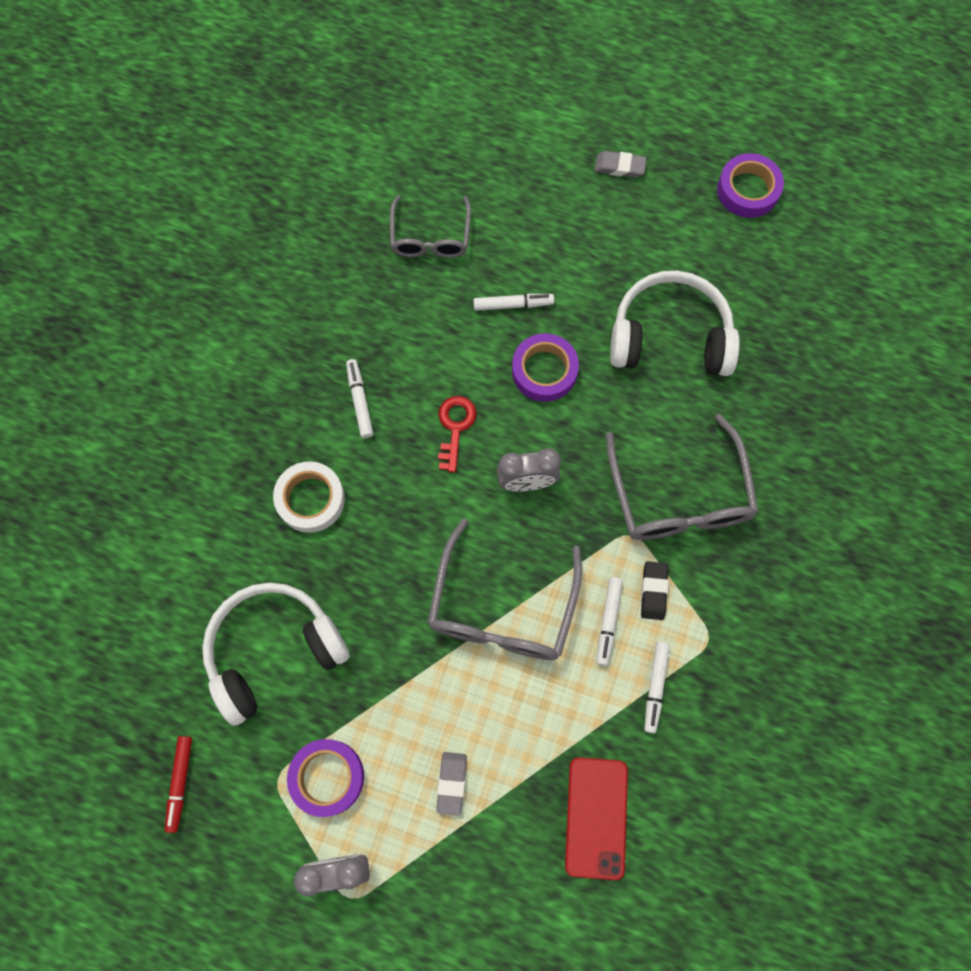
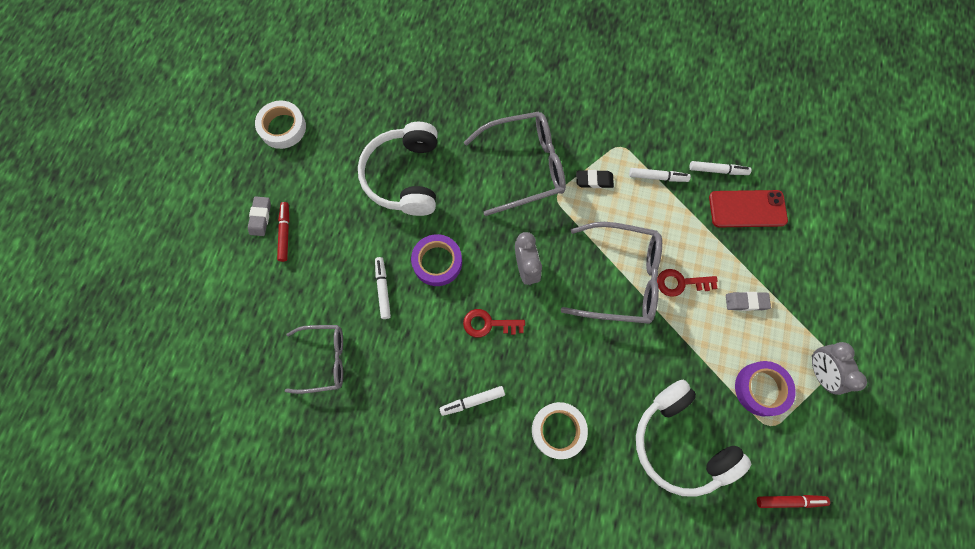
camera: 95 degrees left, 0 degrees up
(488, 692) = (680, 283): none -> red key
(596, 194) = (285, 233): none -> red marker
(608, 622) = (619, 208): white marker -> white marker (718, 170)
(748, 190) = (283, 128): purple tape -> white tape

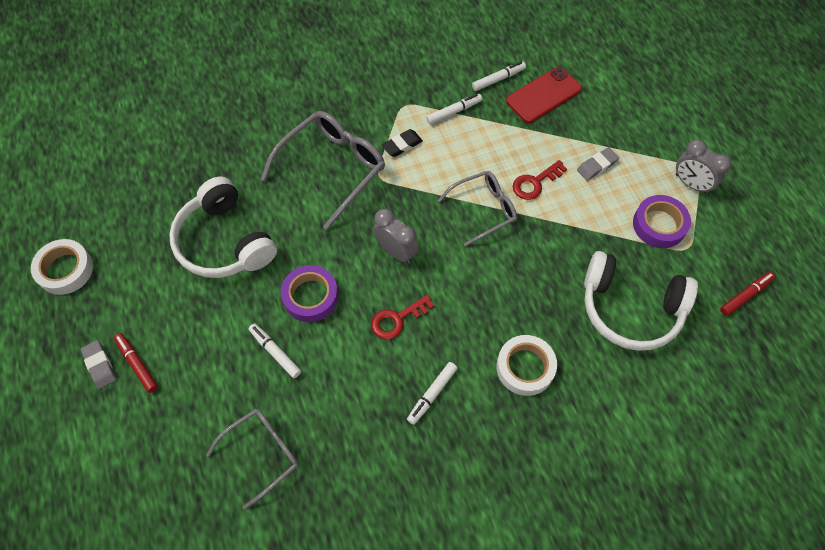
camera: 35 degrees left, 10 degrees down
(620, 278) = (483, 209): grey glasses -> grey glasses, size x0.64

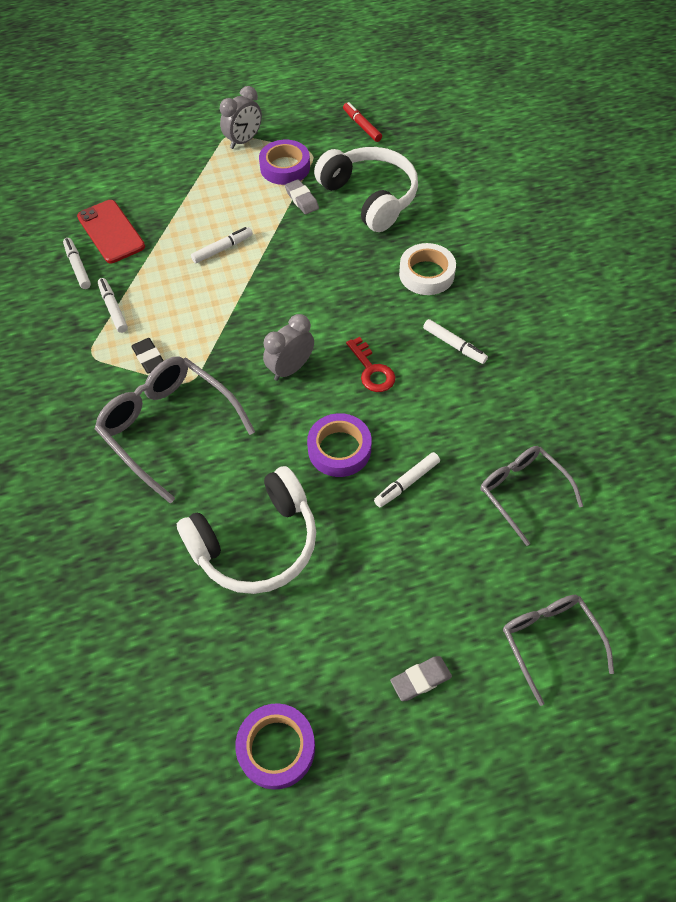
camera: 85 degrees left, 5 degrees down
(65, 270) = (276, 748): white tape -> purple tape
(137, 364) = (419, 633): red marker -> none
(483, 209) = (248, 292): grey glasses -> grey glasses (550, 642)
(535, 183) = (222, 249): red key -> white marker
(597, 166) = (211, 201): grey eraser -> grey eraser (302, 199)
(630, 309) = (370, 197): white headphones -> white headphones turned 60 degrees counterclockwise

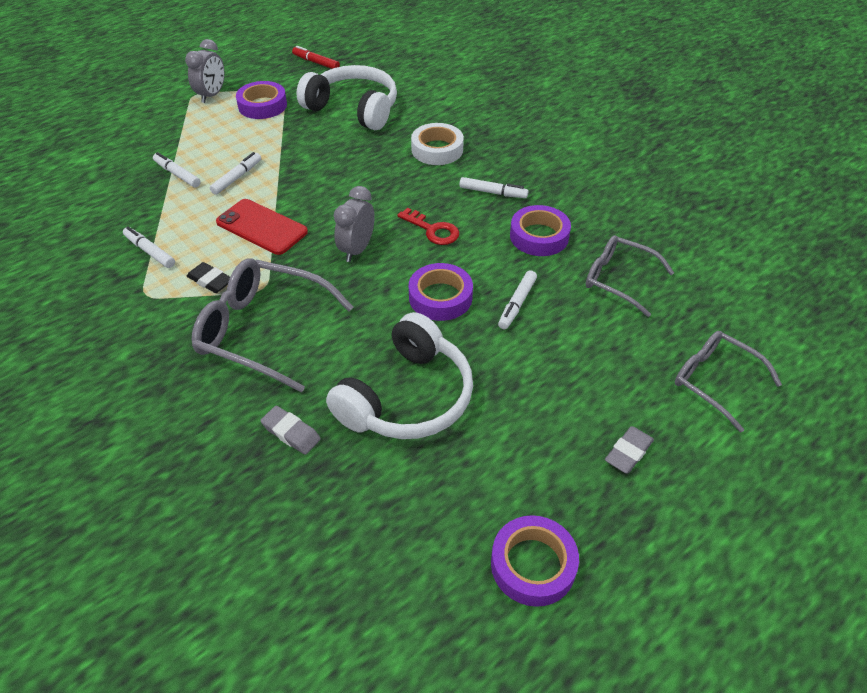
camera: 25 degrees left, 10 degrees down
(78, 267) = (92, 228): white marker -> white marker (177, 174)
(111, 232) = (114, 192): red phone -> red phone (262, 227)
(302, 199) = (292, 124): grey eraser -> grey eraser (291, 433)
(471, 413) = (539, 236): none -> purple tape

